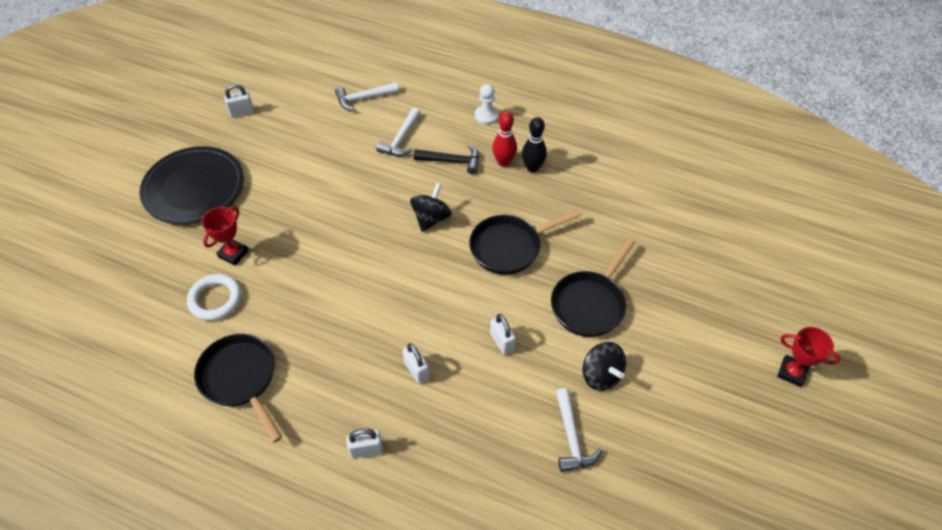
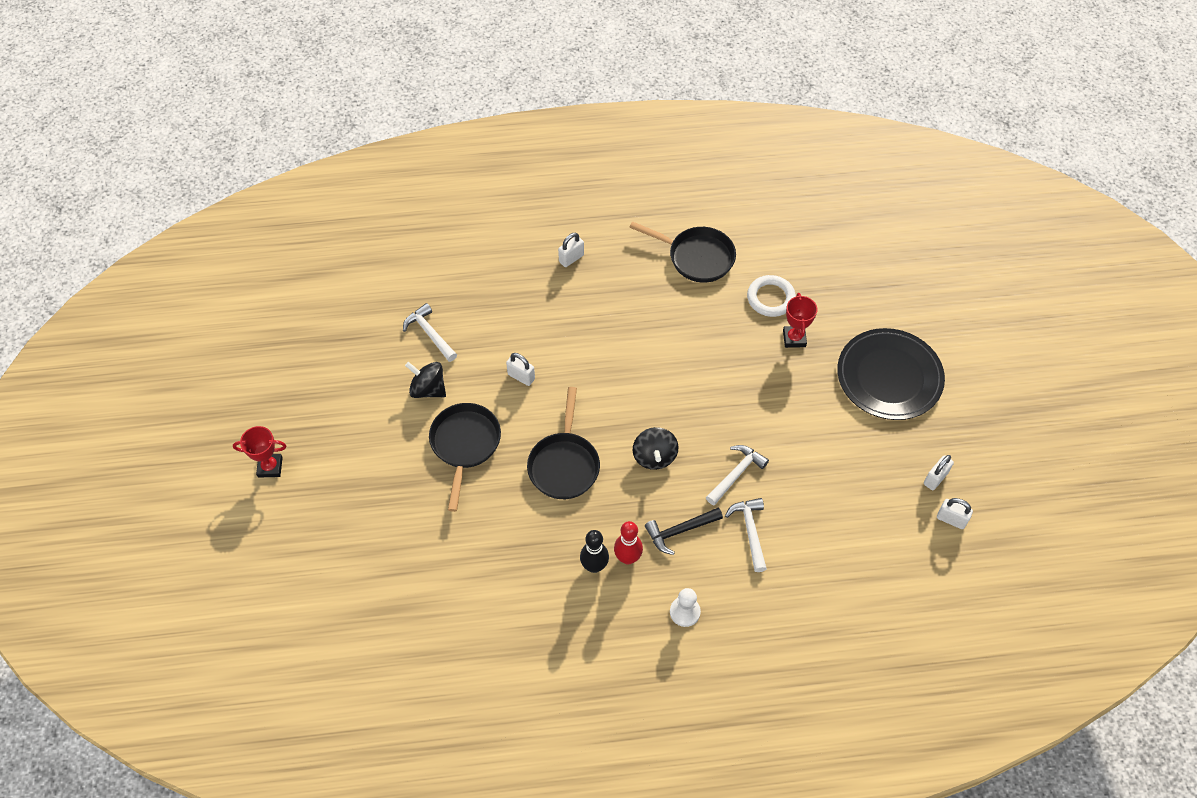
camera: 150 degrees right, 5 degrees up
(363, 98) = (831, 564): white hammer -> white hammer (736, 474)
(416, 370) = (573, 324): white padlock -> white padlock (951, 519)
(510, 247) = (564, 464): black pan -> black pan turned 150 degrees clockwise

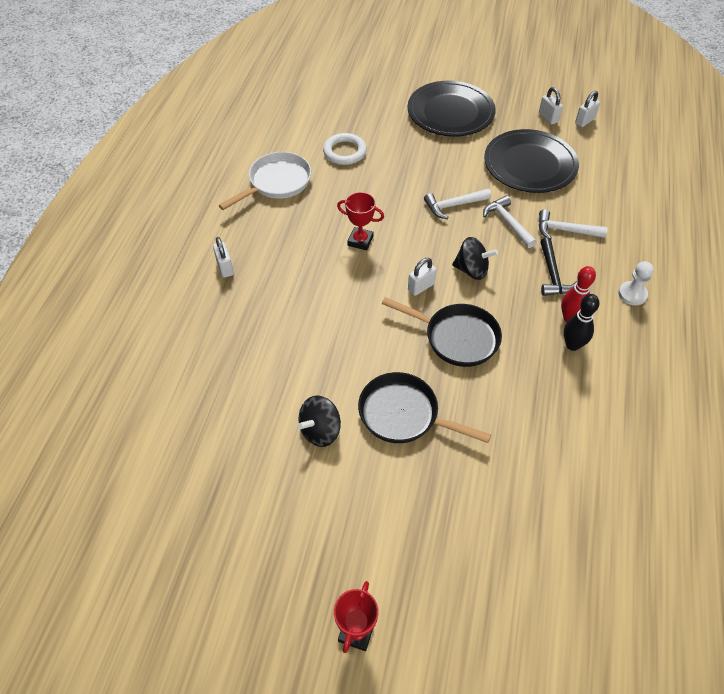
camera: 70 degrees left, 5 degrees down
(430, 334) = (250, 411): white hammer -> white hammer (453, 205)
(521, 376) = (343, 344): white padlock -> white padlock (421, 287)
(696, 257) = (276, 183): black pan -> white pan
(794, 338) = (391, 150): red trophy -> red trophy (360, 241)
(840, 476) = (530, 164): none -> black plate

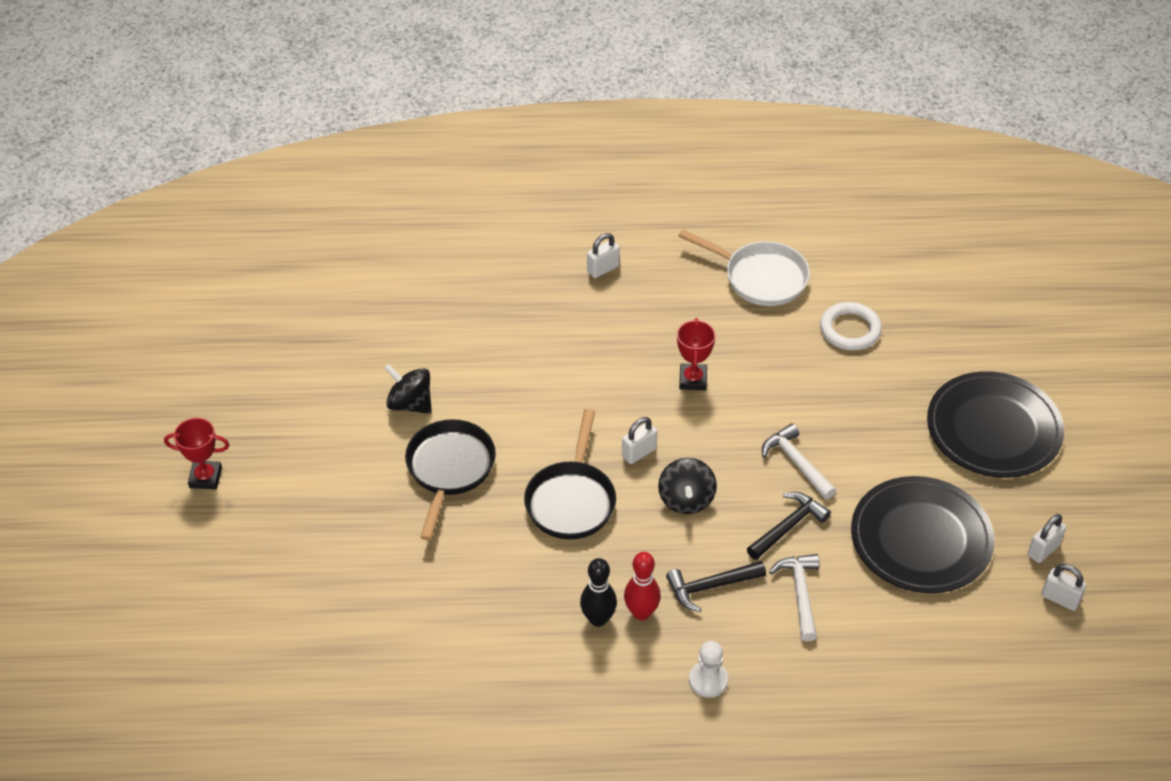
camera: 75 degrees right, 5 degrees down
(421, 287) = (639, 453): white padlock -> white padlock turned 75 degrees counterclockwise
(508, 223) = (788, 527): white hammer -> black hammer

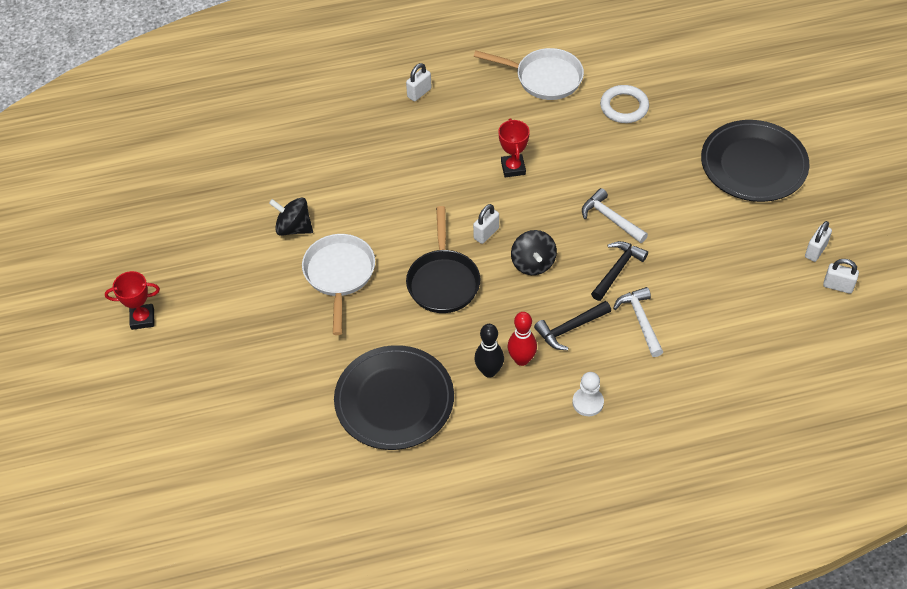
camera: 10 degrees left, 5 degrees up
(449, 470) = (339, 275): black pan -> white pan
(921, 538) = (721, 260): black plate -> black plate (394, 400)

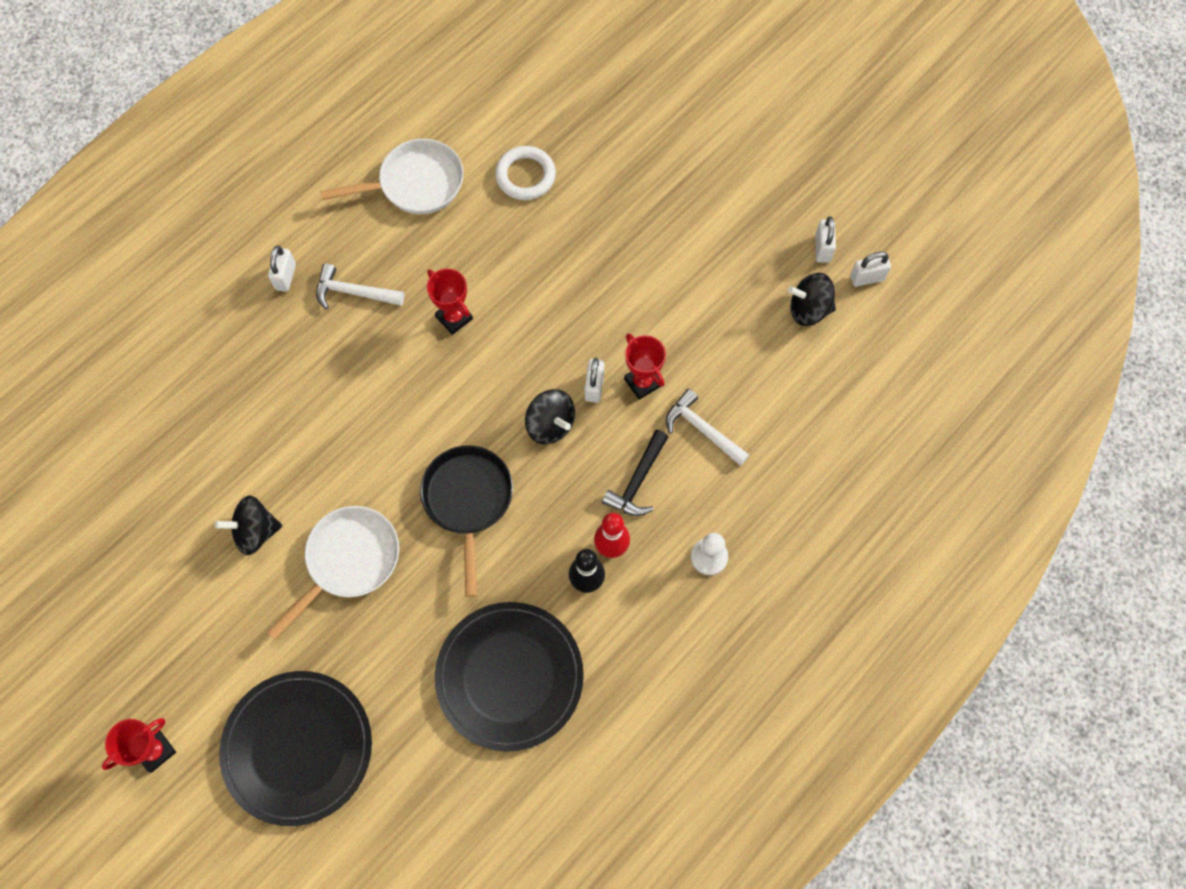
camera: 35 degrees left, 15 degrees up
(339, 275) = (348, 561): white pan -> white pan turned 75 degrees clockwise
(443, 281) = (468, 501): black pan -> black pan turned 150 degrees counterclockwise
(486, 233) = (477, 416): white padlock -> white padlock (594, 387)
(611, 218) = (597, 324): white hammer -> white hammer (354, 292)
(617, 270) = (642, 382): black hammer -> red trophy
(753, 164) = (702, 177): black plate -> black plate (298, 748)
(777, 284) = (809, 309): none -> black spinning top

